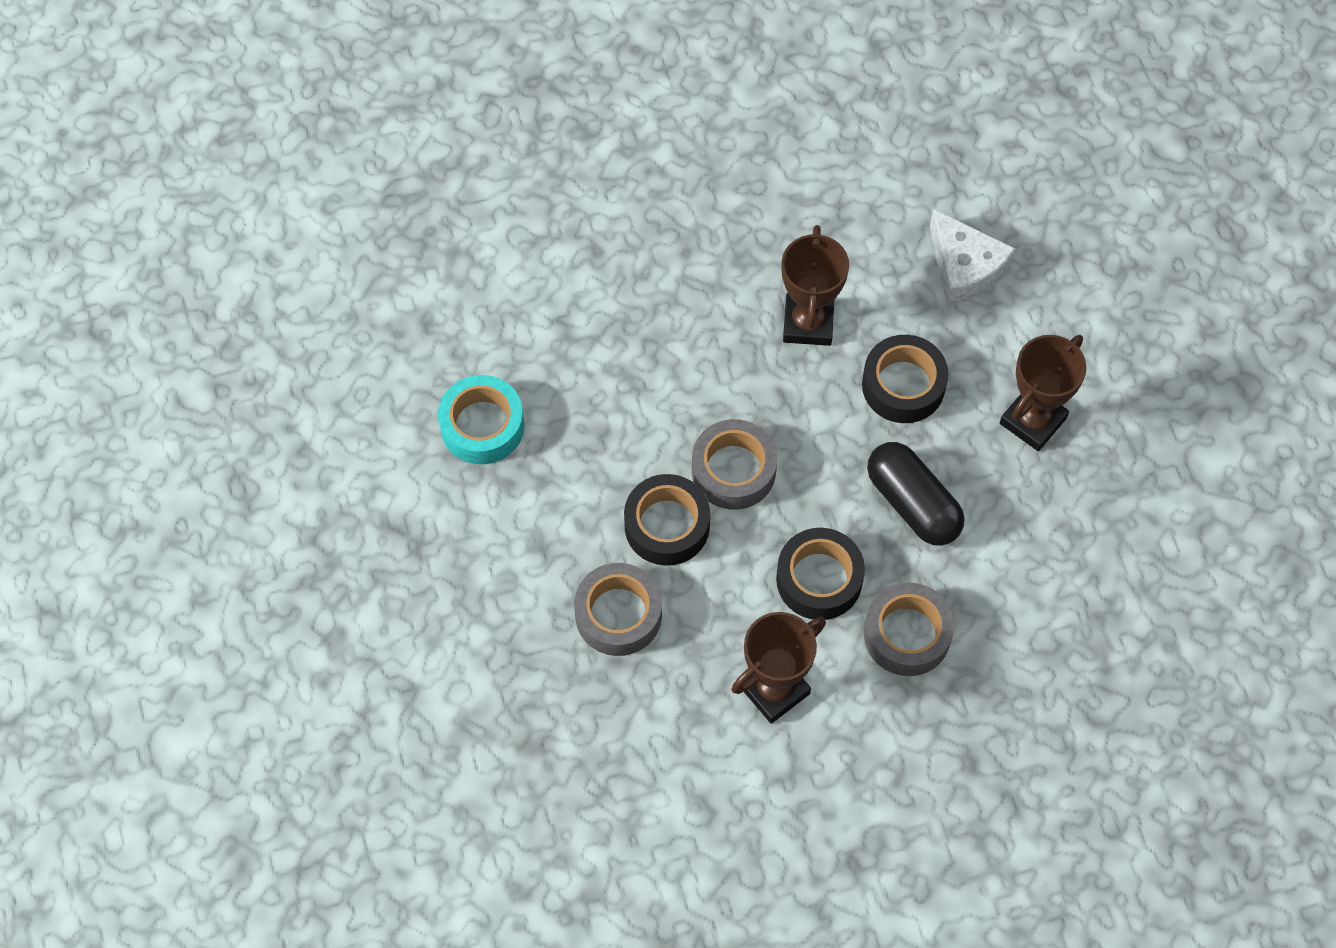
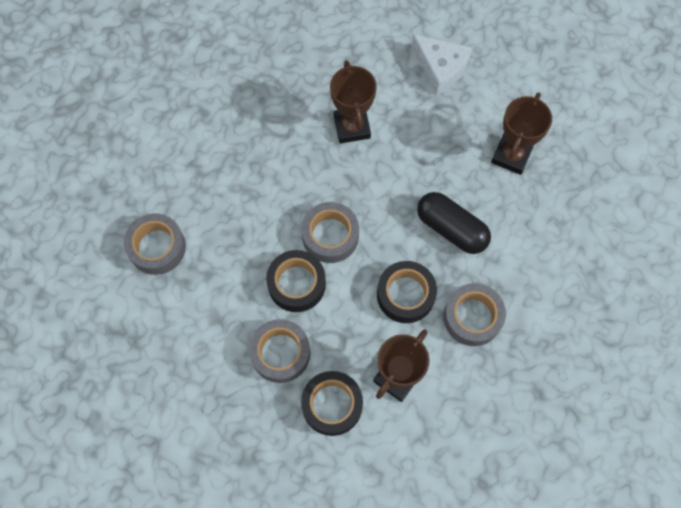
camera: 15 degrees left, 5 degrees up
(482, 426) = (157, 247): turquoise tape -> grey tape
(903, 385) = (423, 153): black tape -> black tape (332, 405)

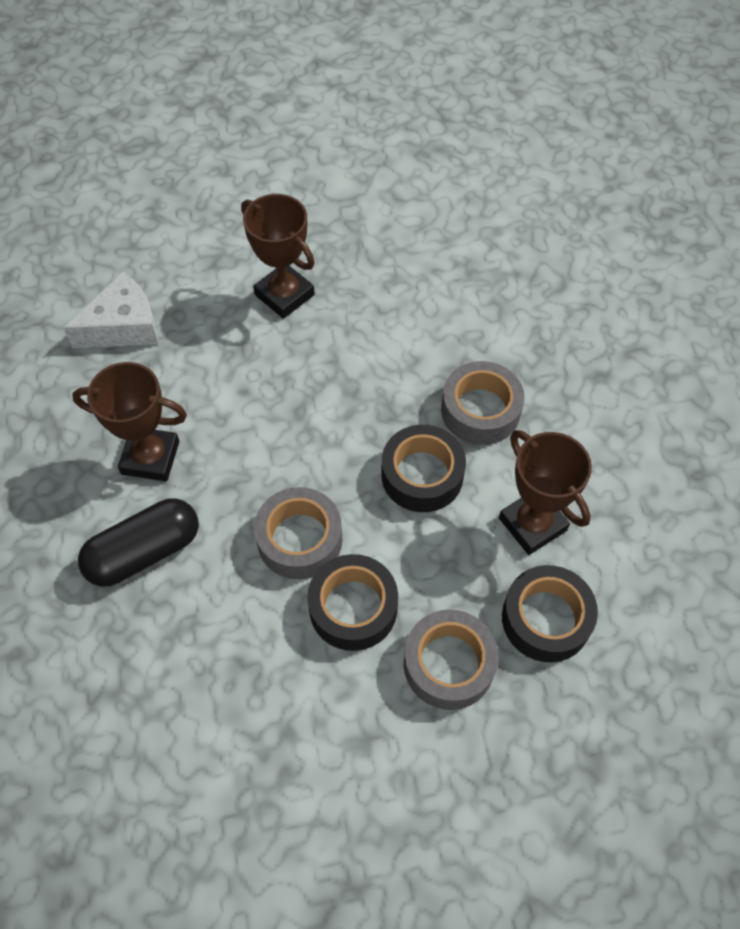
camera: 70 degrees left, 10 degrees down
(157, 247) = (208, 800): grey tape -> none
(451, 228) = (353, 392): black capsule -> black capsule (144, 552)

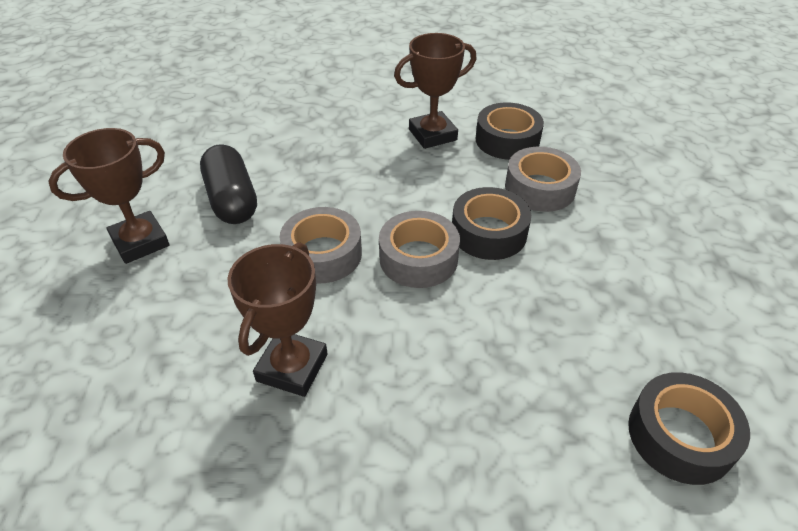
camera: 80 degrees left, 15 degrees down
(123, 326) = (94, 385): white cheese -> none
(144, 552) = (408, 379): black capsule -> black capsule (232, 200)
(422, 475) = (375, 180): black tape -> black tape (680, 436)
(480, 410) = (327, 144): grey tape -> grey tape (322, 254)

